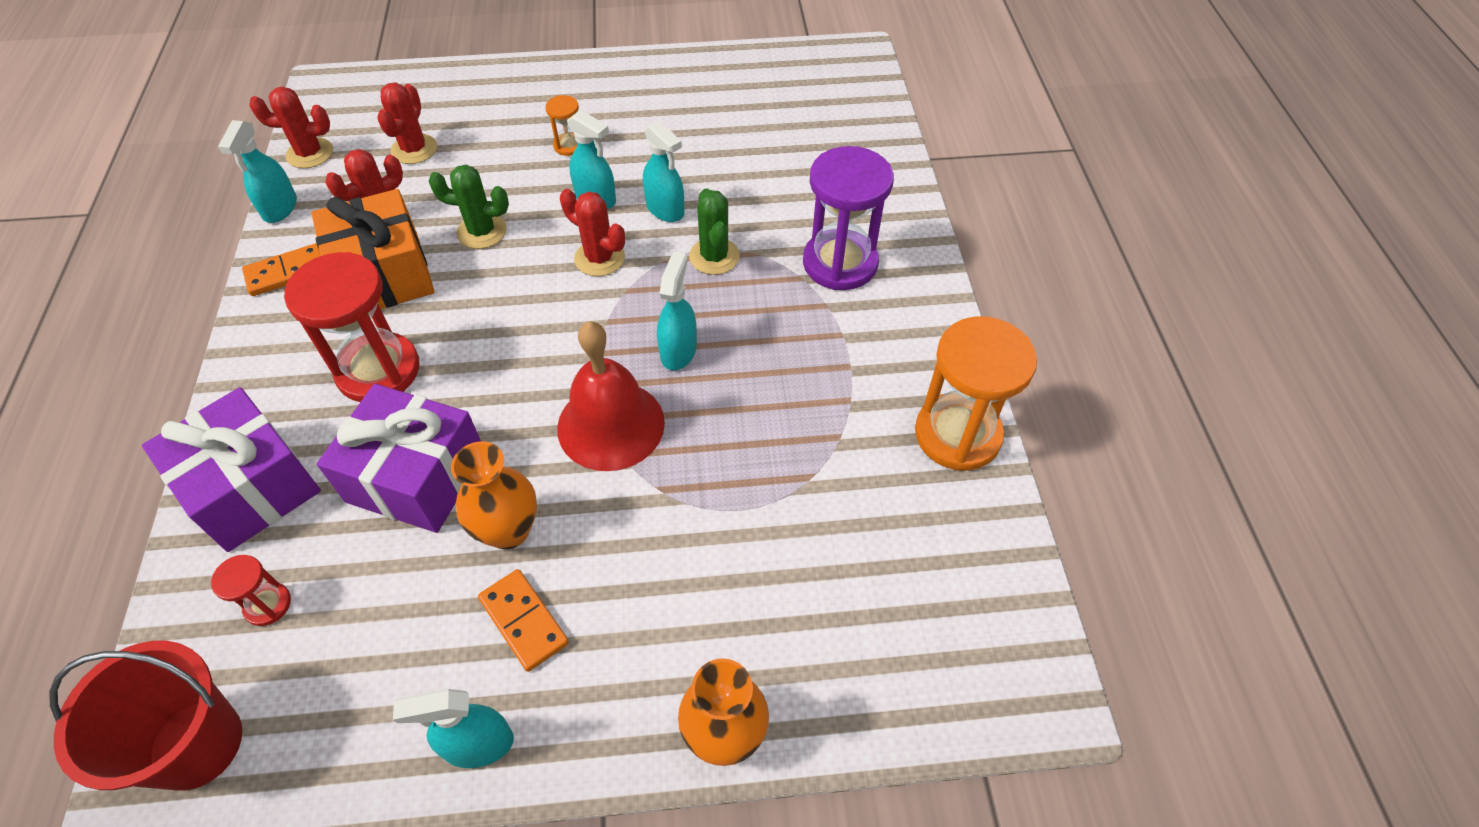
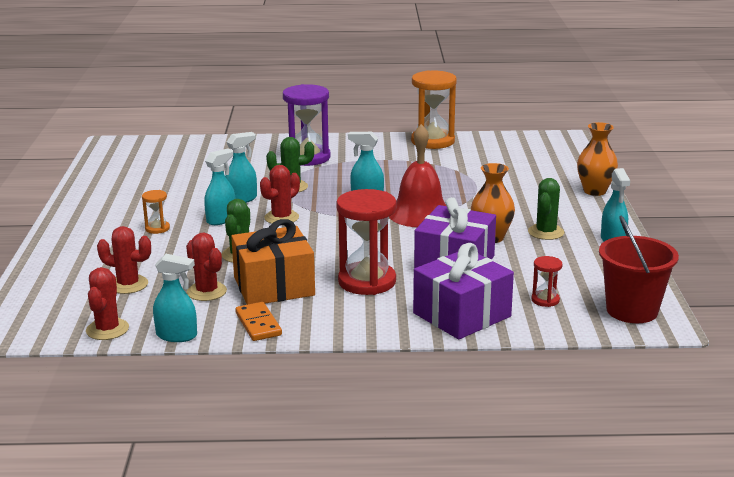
camera: 85 degrees left, 30 degrees down
(523, 621) = (546, 232): orange domino -> green cactus

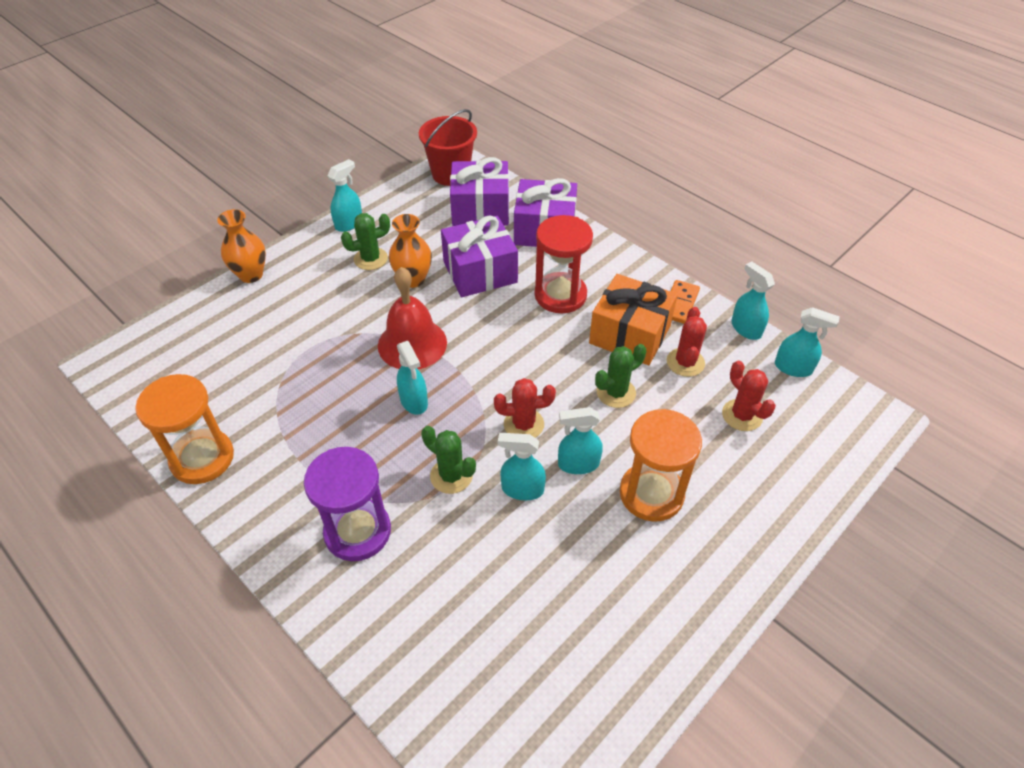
camera: 135 degrees left, 25 degrees up
(107, 329) = (793, 368): red cactus -> turquoise spray bottle
(157, 228) = (651, 494): orange hourglass -> orange hourglass, size x2.15
(545, 300) = (480, 209): red hourglass -> purple gift

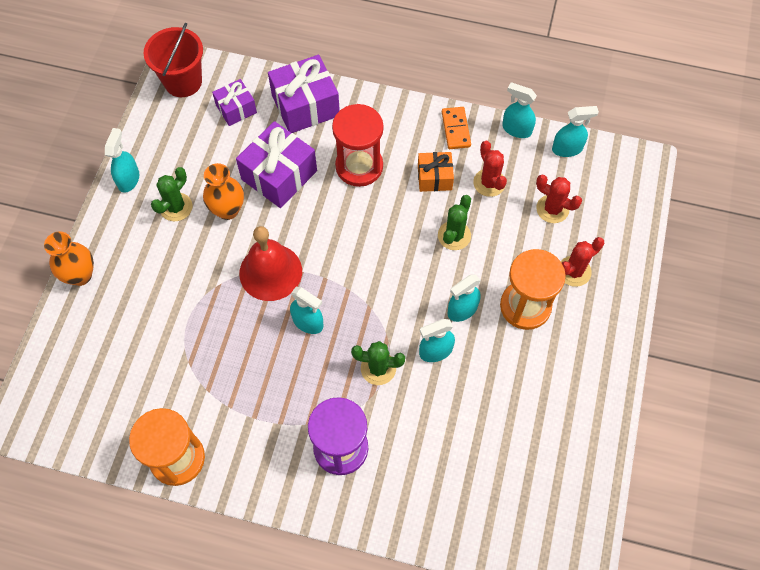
camera: 30 degrees left, 15 degrees up
(480, 209) = (236, 109): purple gift -> purple gift, size x0.58
(523, 424) = (403, 298): red cactus -> red cactus (574, 271)
(630, 334) = (434, 177): orange gift -> orange gift, size x0.58

